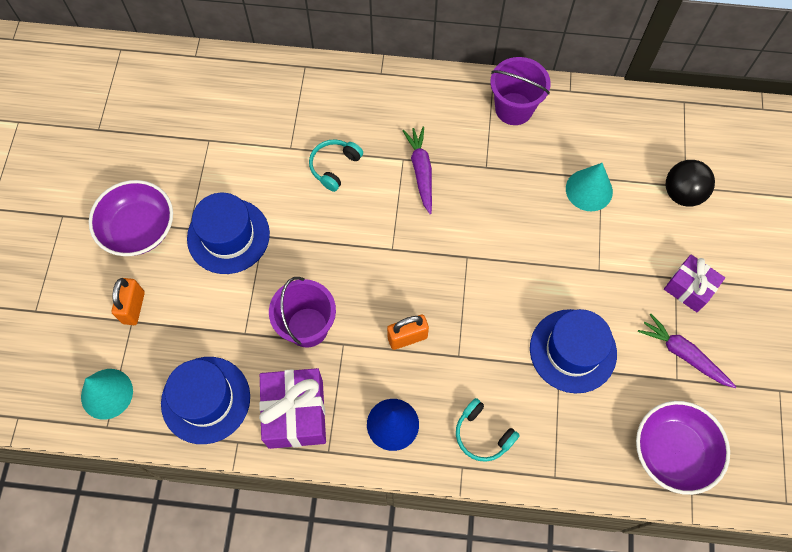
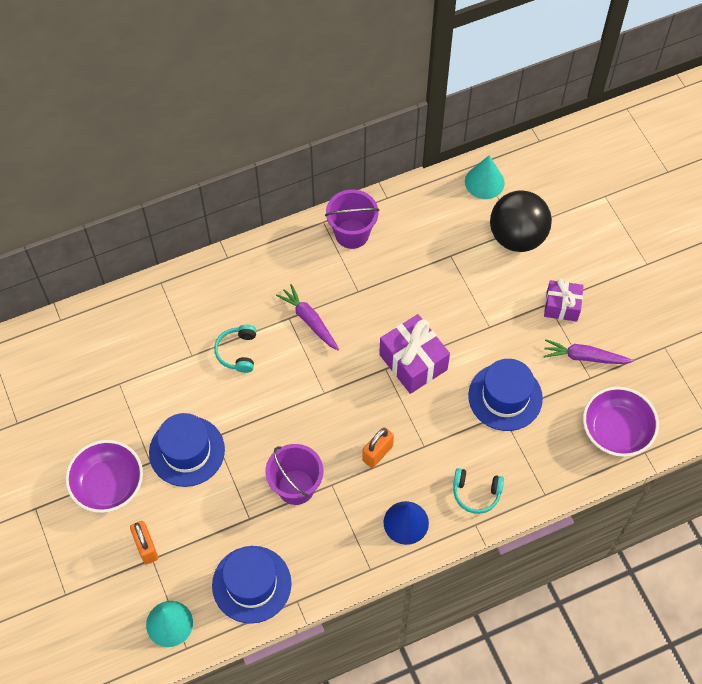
camera: 30 degrees left, 5 degrees down
(295, 414) = (328, 555): purple gift -> purple gift (413, 362)
(589, 190) = (447, 269): turquoise cone -> turquoise cone (484, 182)
(682, 193) = (517, 237): black ball -> black ball, size x1.52

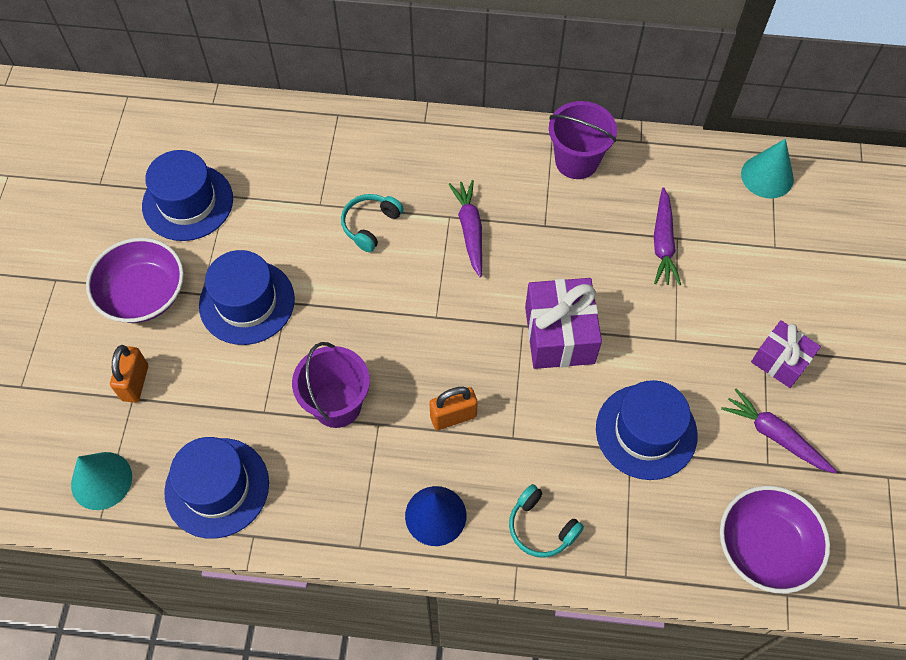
camera: 30 degrees right, 0 degrees up
(94, 403) = (188, 202): none -> blue hat
(443, 264) = (663, 243): none -> purple carrot
(517, 237) = (771, 255): black ball -> none

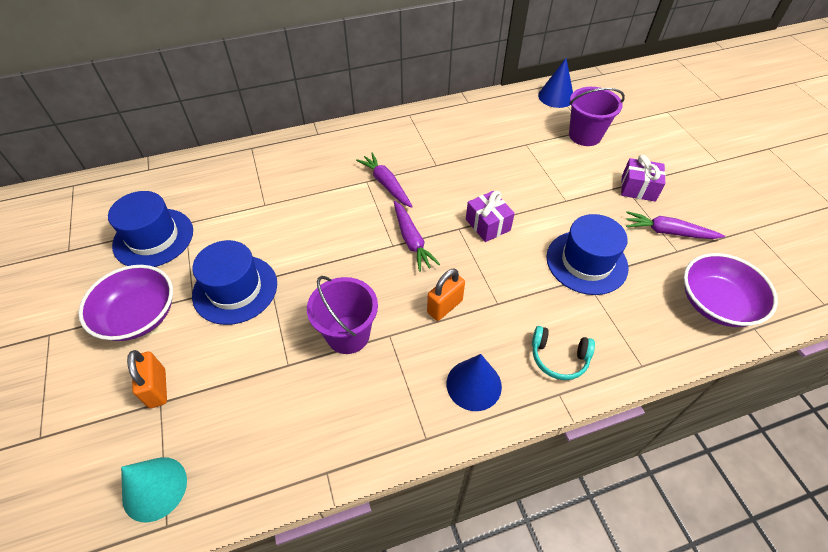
camera: 25 degrees left, 10 degrees down
(217, 487) = (273, 445): blue hat -> none
(370, 225) = (310, 205): turquoise headphones -> none
(559, 335) = (487, 225): purple gift -> purple gift, size x0.64
(576, 161) = (434, 124): purple bucket -> purple bucket (585, 135)
(663, 243) = (519, 149): purple carrot -> purple carrot (411, 240)
(767, 176) = (556, 96): turquoise cone -> blue cone

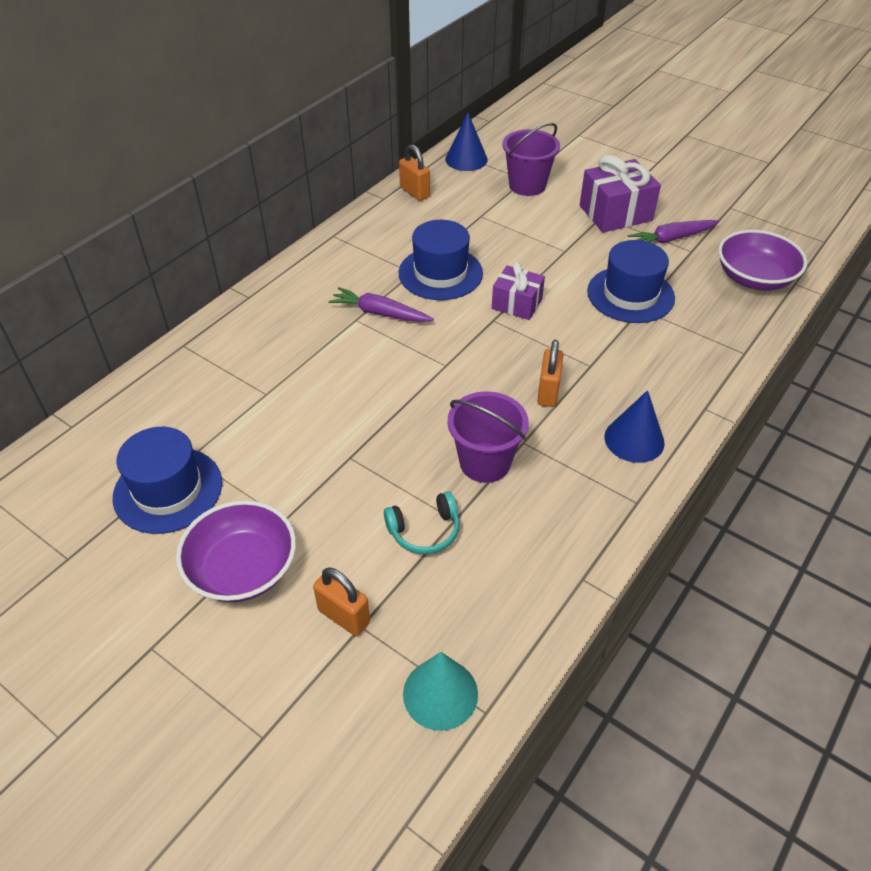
camera: 35 degrees left, 5 degrees down
(235, 289) = (325, 486): blue hat -> blue hat (440, 273)
(411, 240) = (459, 352): purple carrot -> none
(494, 106) = (414, 192): none -> orange padlock
(558, 358) = (679, 381): turquoise headphones -> turquoise headphones (424, 531)
(638, 188) = (615, 213): purple gift -> purple gift, size x1.56

